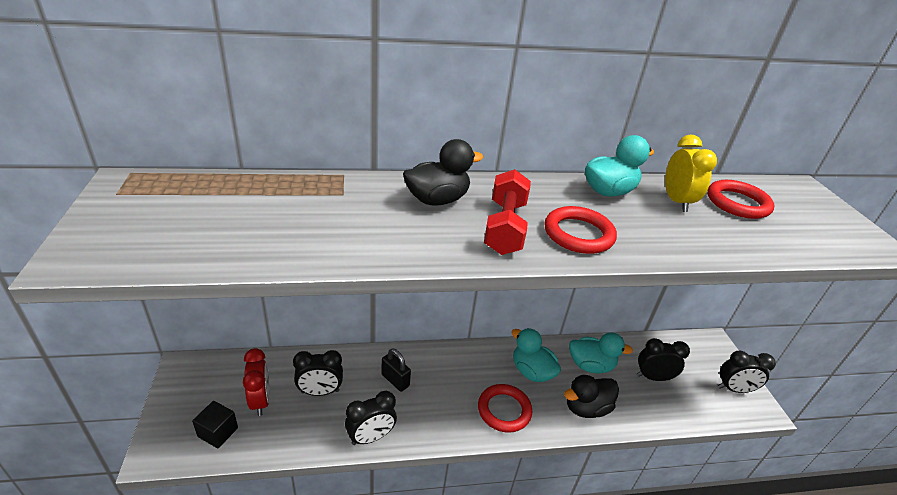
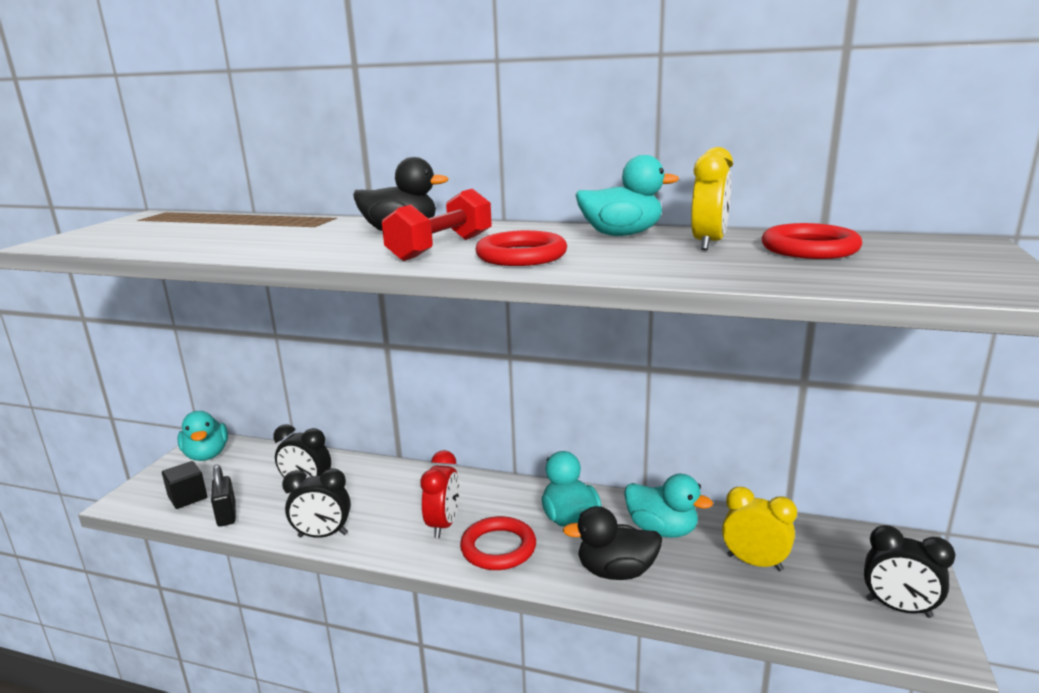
camera: 30 degrees right, 15 degrees down
(197, 380) = (207, 455): none -> turquoise duck
(260, 400) = (246, 482): red clock -> red clock (443, 525)
(395, 380) = (393, 493): black padlock -> black padlock (226, 515)
(653, 377) = (754, 563): black clock -> yellow clock

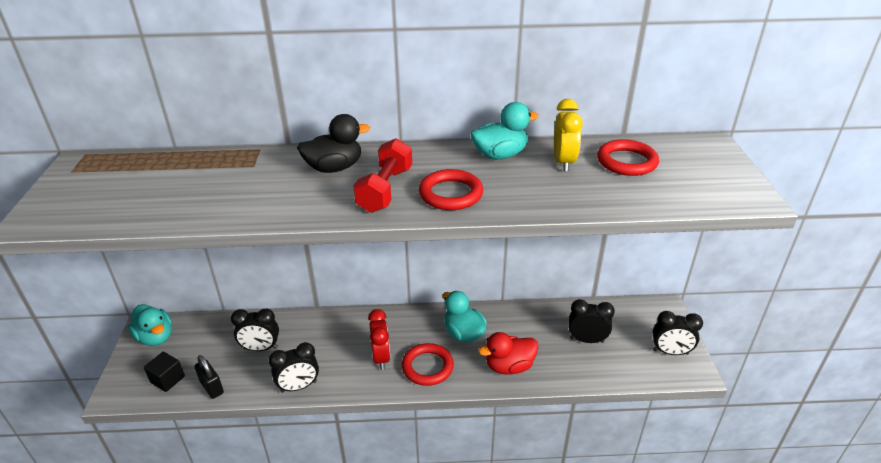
camera: 20 degrees left, 15 degrees up
(616, 571) = (509, 366): black duck -> red duck
(662, 530) = (525, 328): turquoise duck -> none
(754, 563) = (586, 340): yellow clock -> black clock

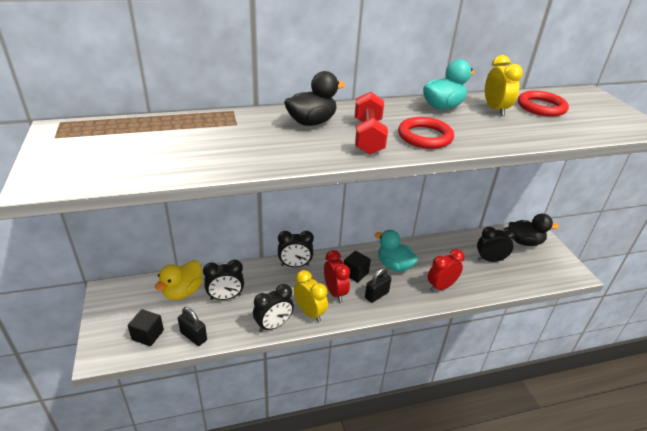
camera: 15 degrees left, 0 degrees up
(156, 337) = (121, 299): turquoise duck -> none
(219, 336) = (183, 291): none -> yellow duck
(343, 377) = (309, 312): none -> yellow clock
(414, 338) = (355, 273): none -> black cube
(427, 367) = (376, 295): red ring -> black padlock
(509, 366) = (441, 287): red duck -> red clock
(643, 321) = (524, 242): none -> black duck
(670, 352) = (553, 262): black clock -> black clock (295, 265)

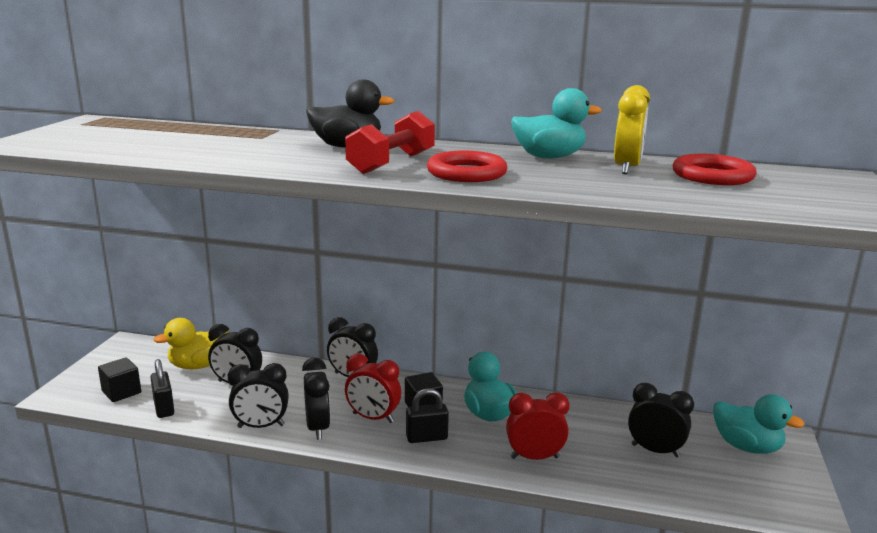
camera: 30 degrees right, 15 degrees down
(309, 312) = (318, 428): yellow clock -> black clock
(335, 292) = (373, 418): red clock -> red clock turned 105 degrees clockwise
(524, 242) = (747, 446): black duck -> turquoise duck

